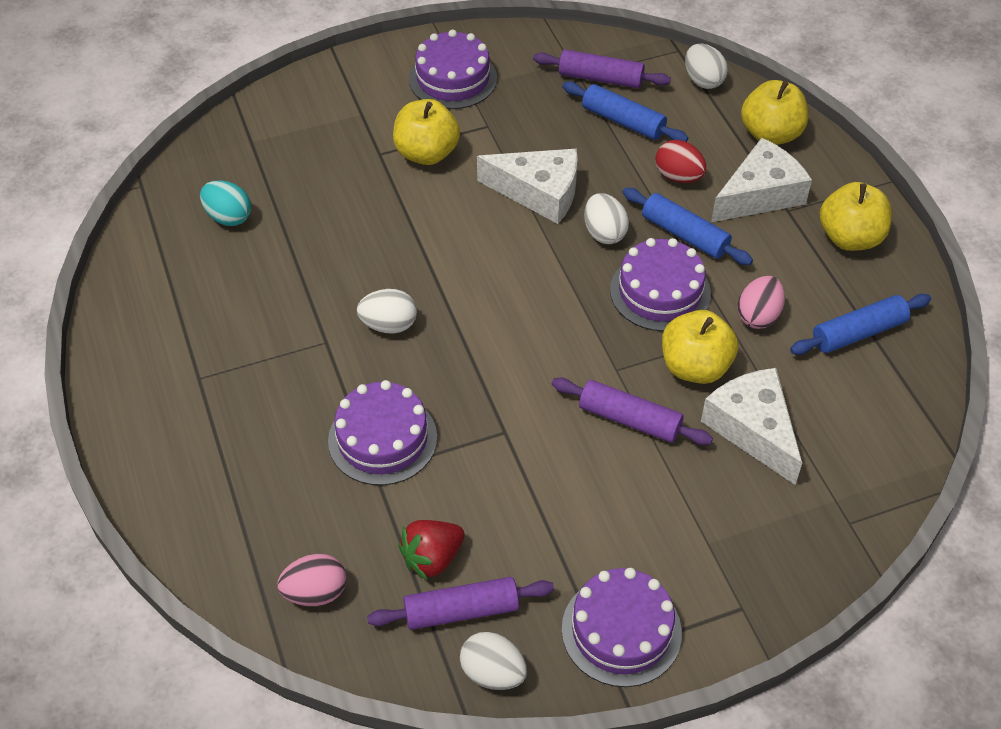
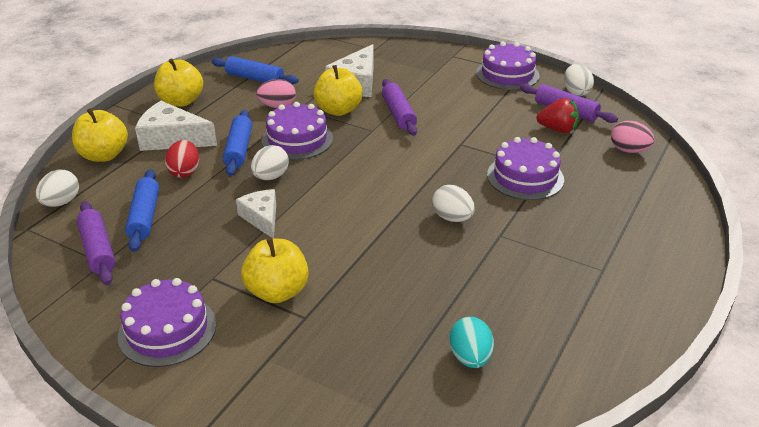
camera: 130 degrees left, 15 degrees down
(539, 192) = (262, 218): white cheese -> white cheese, size x0.65

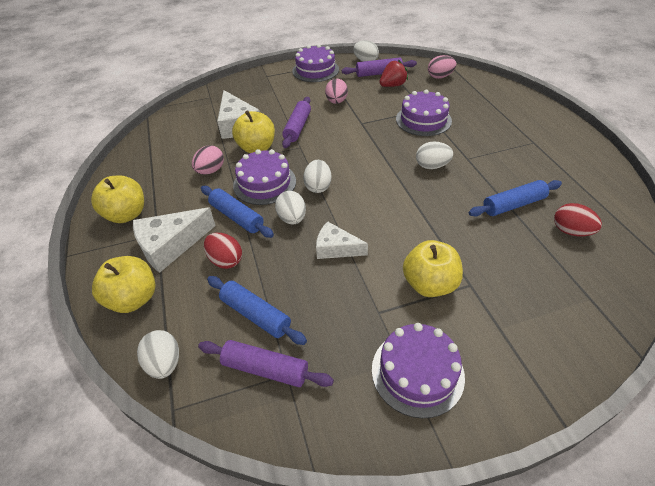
camera: 45 degrees left, 10 degrees up
(255, 78) = (158, 163): blue rolling pin -> blue rolling pin (513, 205)
(329, 168) = (318, 186): none -> white egg
(398, 114) = (297, 127): purple rolling pin -> purple rolling pin turned 75 degrees clockwise
(470, 357) = (571, 231): turquoise egg -> red egg
(473, 113) = (336, 102): none -> pink egg

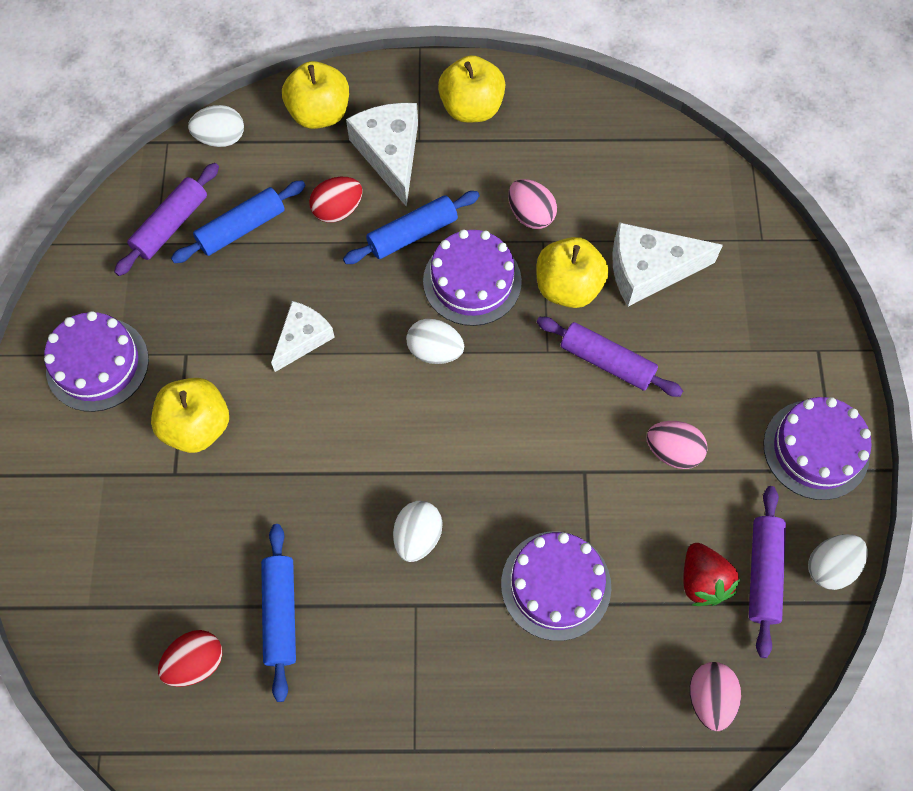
camera: 105 degrees right, 20 degrees up
(292, 218) = (381, 300): white egg -> none

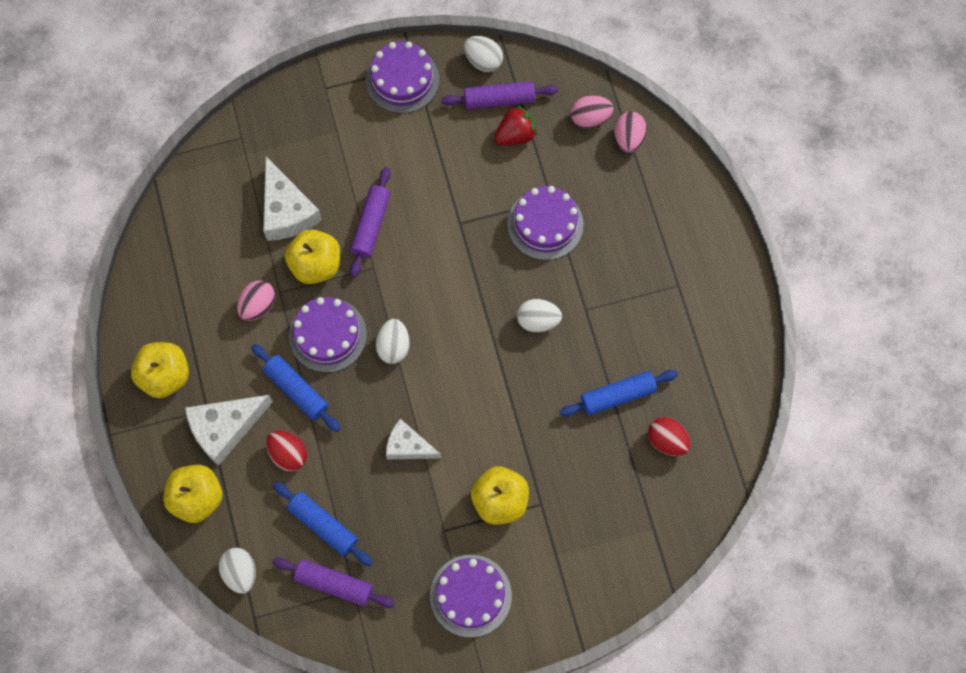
camera: 105 degrees left, 5 degrees up
(673, 451) = (429, 169): pink egg -> pink egg (628, 139)

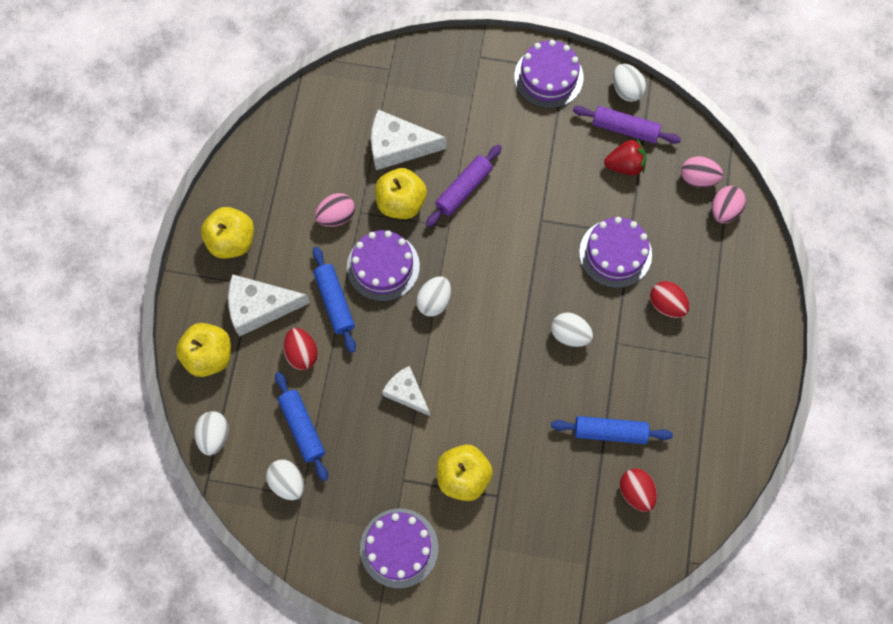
camera: 25 degrees right, 0 degrees up
(287, 211) = (398, 146): white cheese -> white cheese turned 90 degrees clockwise
(334, 584) = (287, 482): purple rolling pin -> white egg
(615, 252) = (666, 304): none -> red egg

